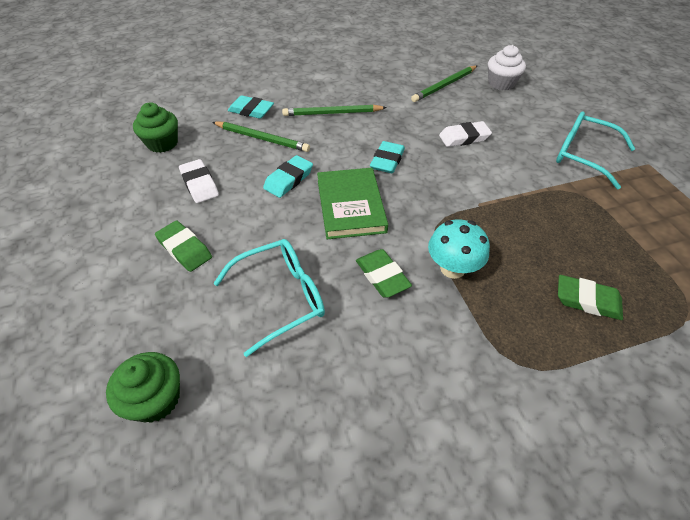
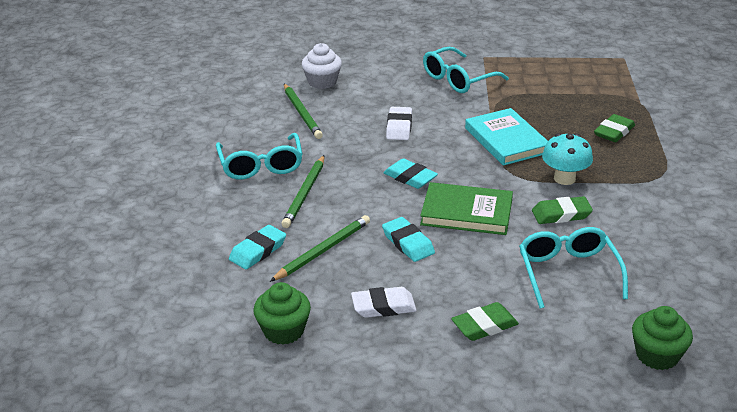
camera: 70 degrees left, 15 degrees down
(358, 86) = (261, 165): none -> turquoise glasses
(495, 210) = (506, 140): none -> turquoise book

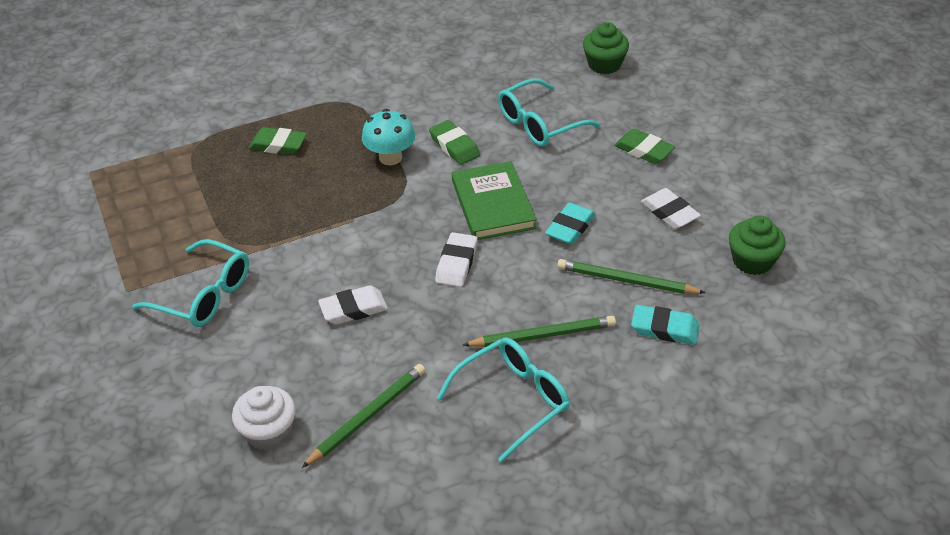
camera: 115 degrees left, 10 degrees up
(410, 177) = (456, 263): turquoise eraser -> white eraser
(506, 140) = (337, 214): turquoise book -> none

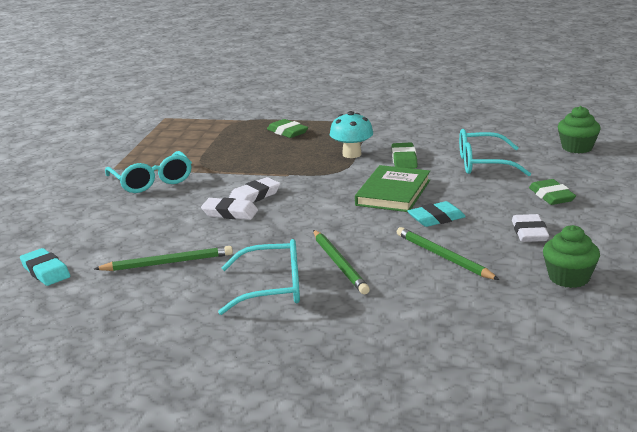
camera: 35 degrees right, 20 degrees down
(268, 432) = (100, 250): white cupcake -> none
(456, 263) = (327, 212): white eraser -> white eraser (254, 196)
(542, 335) = (339, 264): green pencil -> green pencil turned 45 degrees clockwise
(664, 328) = (440, 290): turquoise eraser -> turquoise eraser (45, 271)

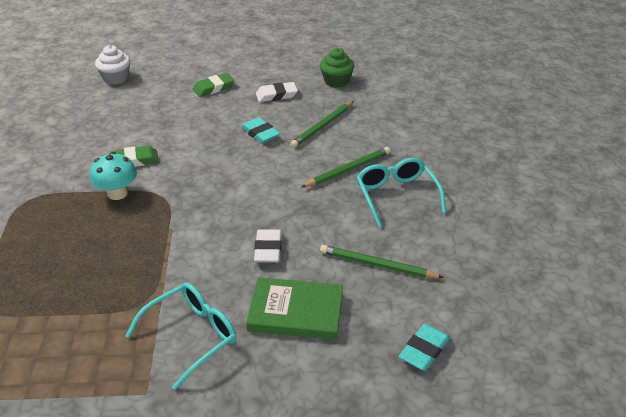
camera: 105 degrees left, 15 degrees up
(167, 263) = (377, 265): green pencil -> green pencil turned 45 degrees counterclockwise
(254, 196) = (226, 241): white eraser -> none
(287, 132) = (39, 252): green eraser -> none
(393, 193) = (212, 158): green book -> green book (296, 311)
(483, 164) = (148, 118): turquoise glasses -> none
(577, 148) = (116, 78): green cupcake -> white cupcake

